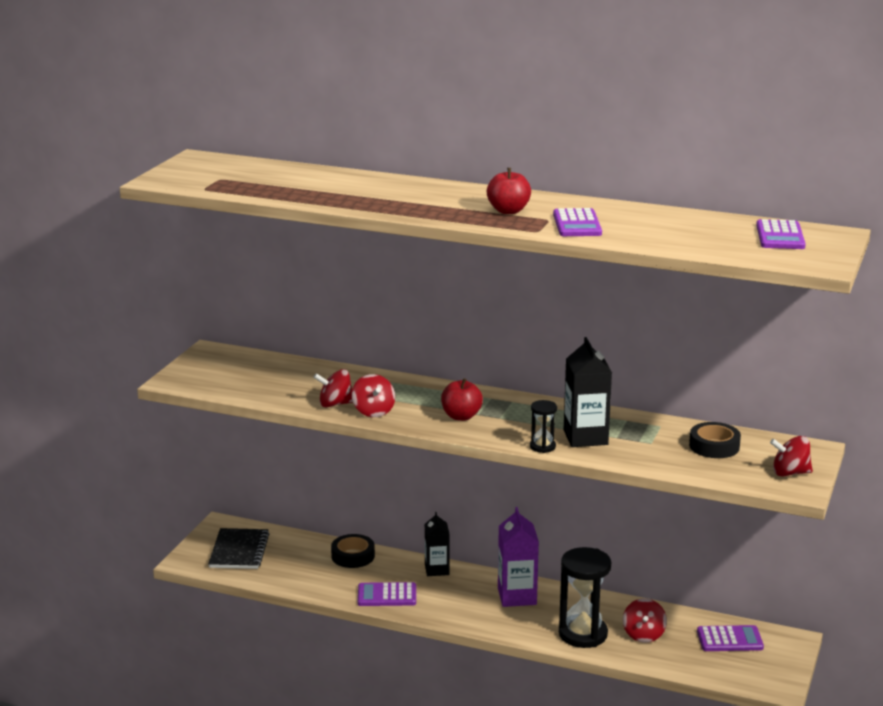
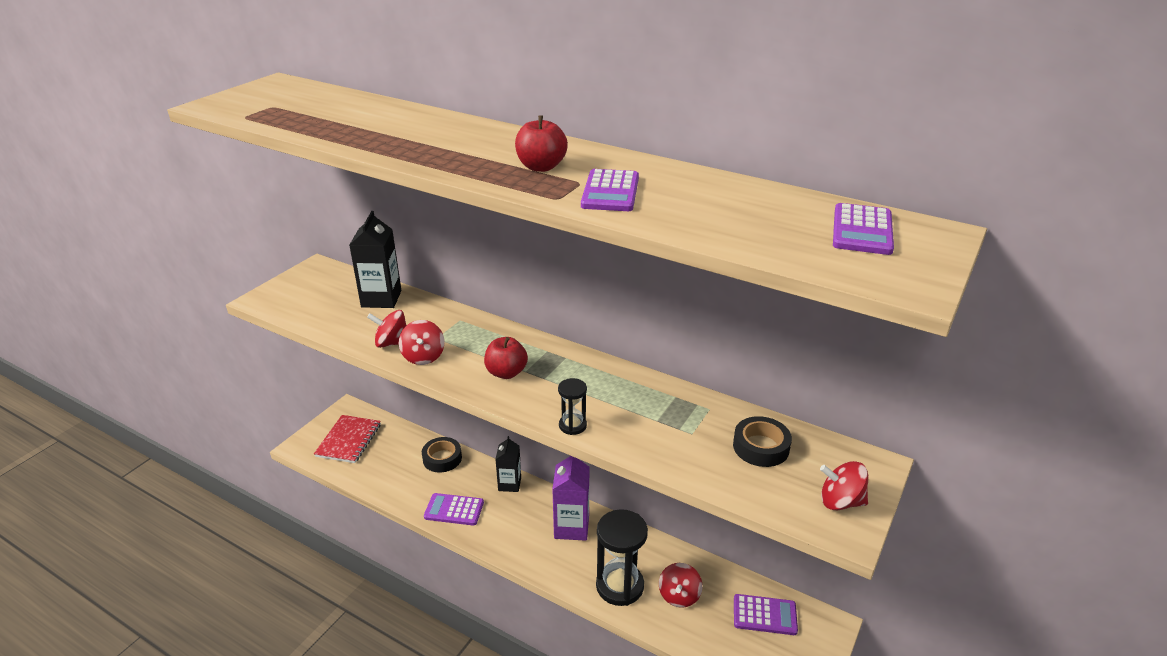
camera: 10 degrees right, 10 degrees up
(239, 551) = (349, 440): black notebook -> red notebook
(585, 437) = (623, 417): black carton -> black carton (381, 299)

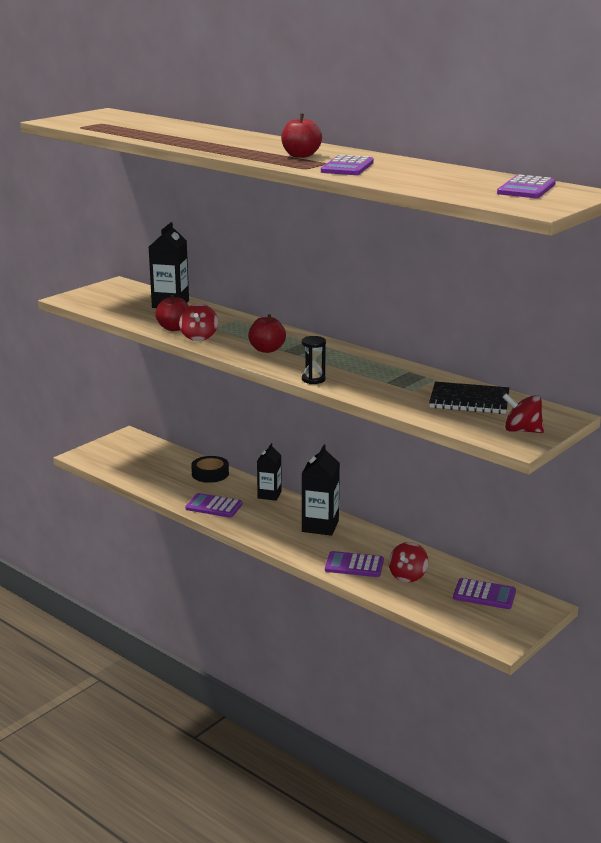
camera: 10 degrees right, 10 degrees down
(349, 440) = (126, 455): red notebook -> none
(392, 343) = (174, 328): red spinning top -> red apple
(571, 527) = (320, 526): purple carton -> black carton
(620, 586) = (354, 565): black hourglass -> purple calculator
(761, 447) = (469, 400): black tape -> black notebook

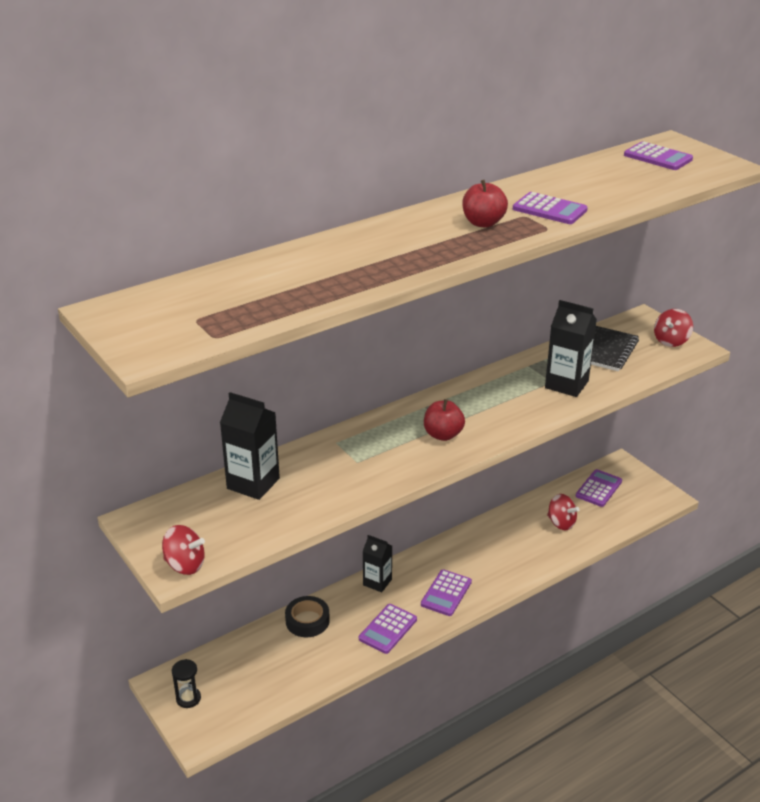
camera: 75 degrees left, 10 degrees up
(174, 328) = (346, 490): red apple -> none
(199, 337) = (384, 475): red spinning top -> red spinning top (185, 565)
(313, 379) = (536, 420): black hourglass -> black hourglass (188, 698)
(320, 526) = (456, 558): black carton -> black carton (566, 384)
(354, 565) = (536, 551): purple calculator -> purple calculator (446, 593)

